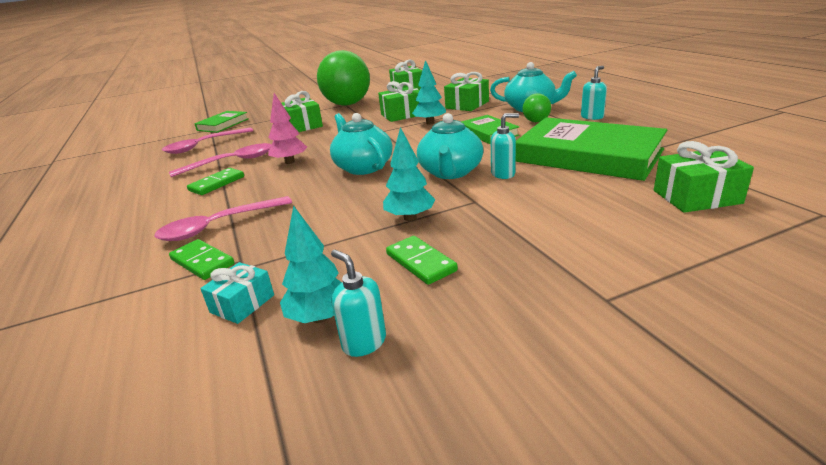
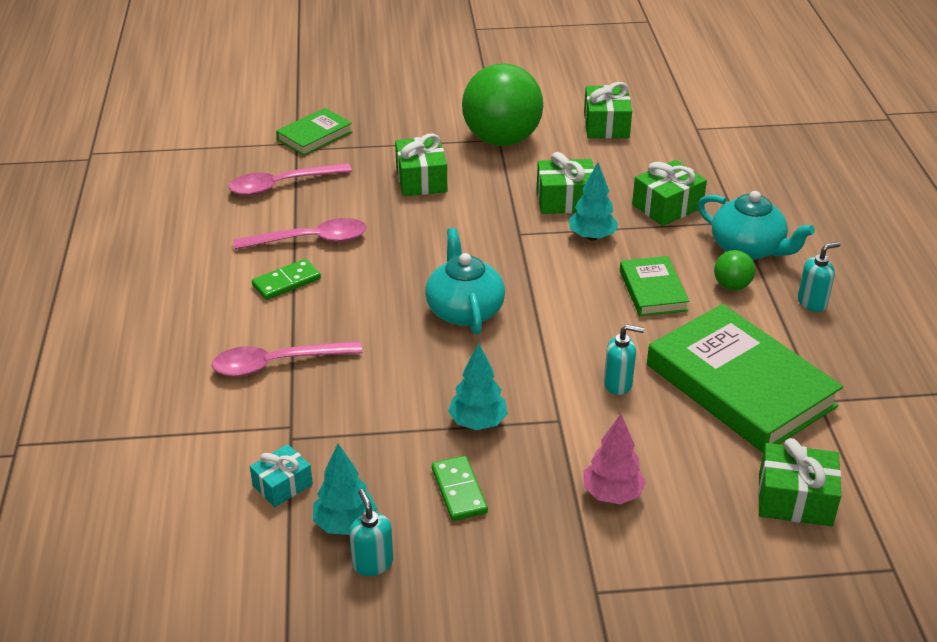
camera: 15 degrees right, 10 degrees up
(202, 262) = (254, 415): green domino -> none
(290, 162) = (381, 266): pink tree -> pink tree (612, 494)
(450, 172) = (560, 358): turquoise teapot -> none

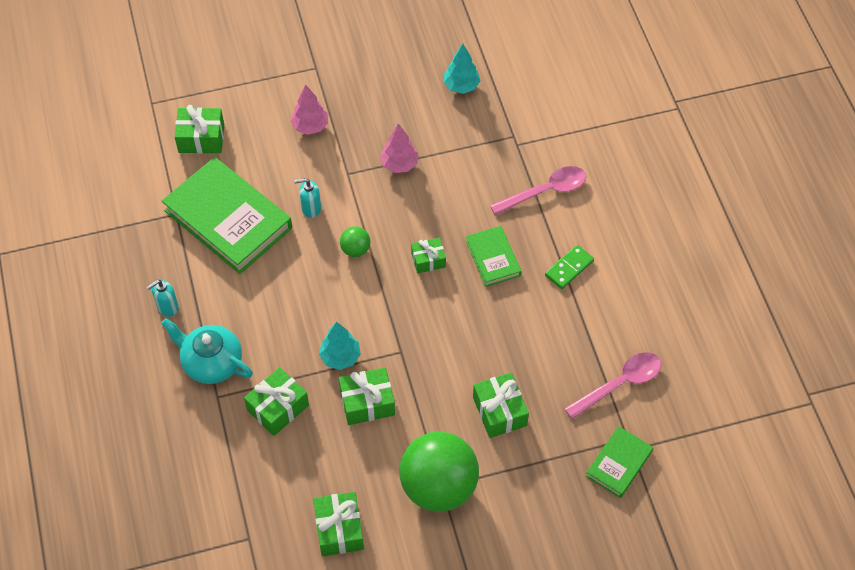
camera: 170 degrees right, 20 degrees up
(282, 485) = (506, 104): turquoise gift -> none
(311, 240) = (568, 317): pink spoon -> none
(372, 563) = (439, 66): turquoise soap dispenser -> none
(459, 491) = (401, 116): green domino -> none
(464, 310) = (428, 260): turquoise teapot -> green gift
(478, 422) = (399, 164): turquoise tree -> pink tree
(653, 290) = (289, 302): green book -> green book (493, 258)
(732, 286) = (227, 316): green ball -> green ball (355, 249)

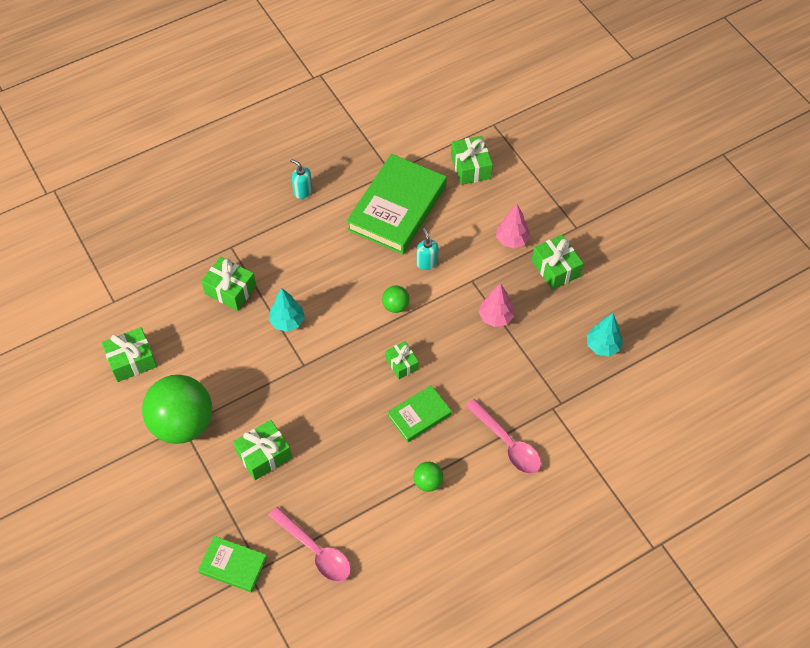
camera: 75 degrees right, 0 degrees up
(211, 362) = (260, 234): turquoise teapot -> none
(367, 402) = (249, 352): green gift -> green gift (555, 268)
(569, 268) = (428, 482): green domino -> green ball

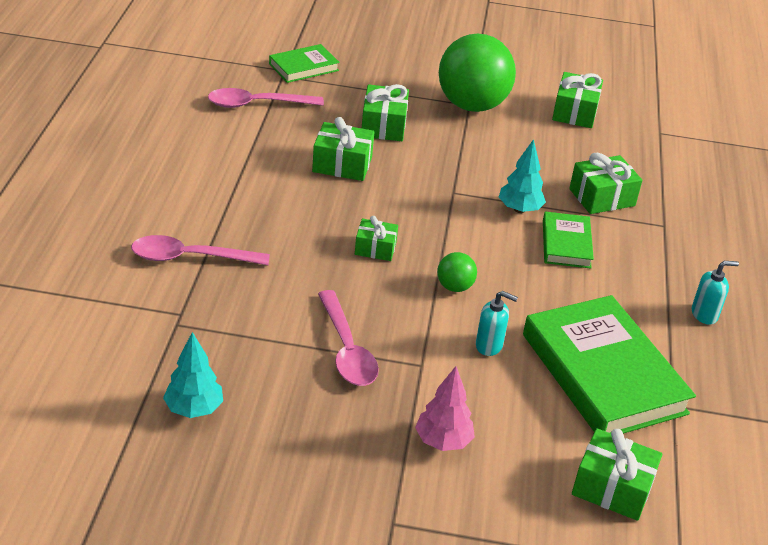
camera: 125 degrees right, 20 degrees down
(419, 415) = (302, 224): green book -> green book (566, 244)
(428, 482) = (227, 189): green ball -> none
(495, 317) = (347, 349): pink tree -> pink spoon
(555, 268) = (352, 450): green gift -> green gift (342, 164)

